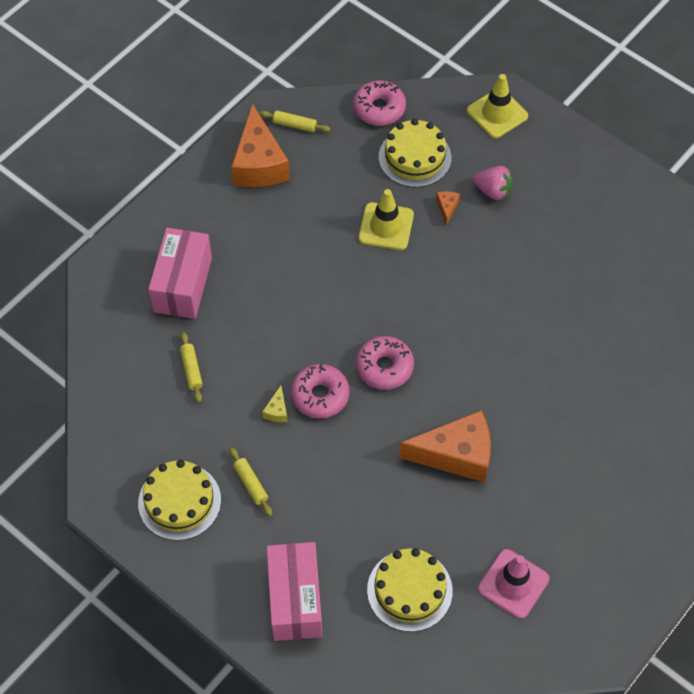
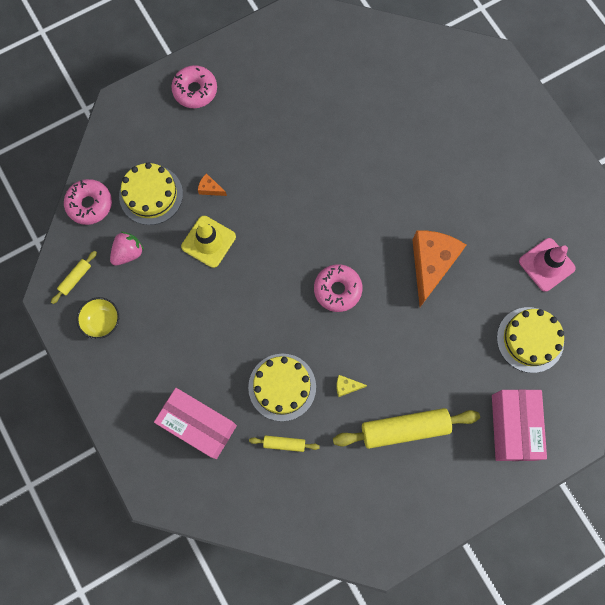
camera: 70 degrees left, 15 degrees up
(179, 501) = (401, 491): yellow cake -> yellow cake (282, 387)
(251, 484) = (404, 429): yellow rolling pin -> yellow rolling pin, size x2.10
(259, 163) = (102, 321): orange cheese -> yellow bowl
(277, 410) = (346, 386): yellow cheese -> yellow cheese turned 150 degrees clockwise
(295, 600) = (512, 427): pink box -> pink box turned 75 degrees clockwise
(320, 395) = (345, 348): pink donut -> pink donut (195, 90)
(493, 191) = (209, 148): pink strawberry -> pink strawberry (128, 253)
(497, 113) = (136, 116): yellow traffic cone -> none

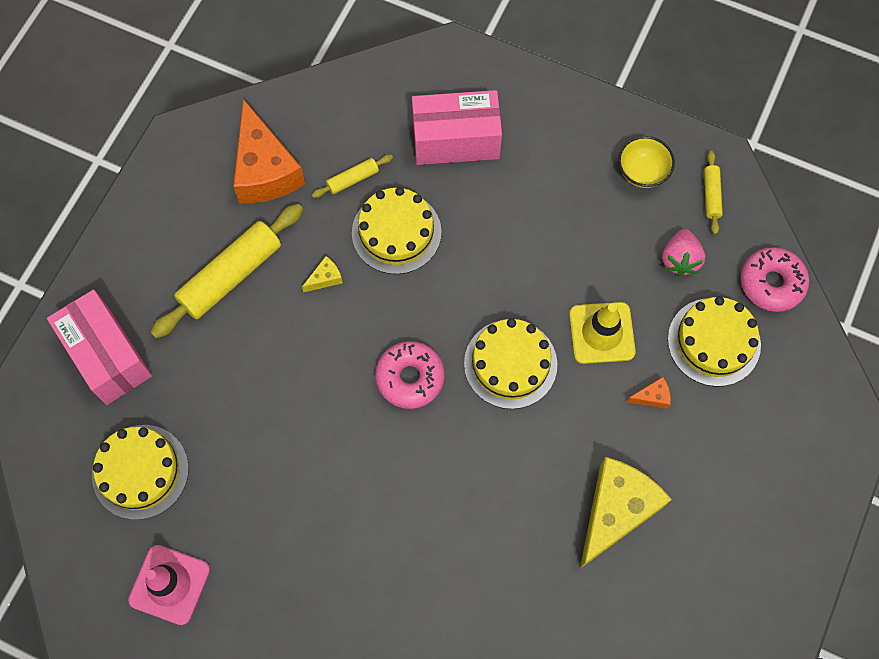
camera: 145 degrees right, 5 degrees down
(195, 90) = (779, 513): pink donut -> none
(274, 259) = (510, 364): none -> yellow cake
(278, 145) = (616, 511): none -> yellow cheese
(431, 265) = (317, 484): orange cheese -> orange cheese (265, 170)

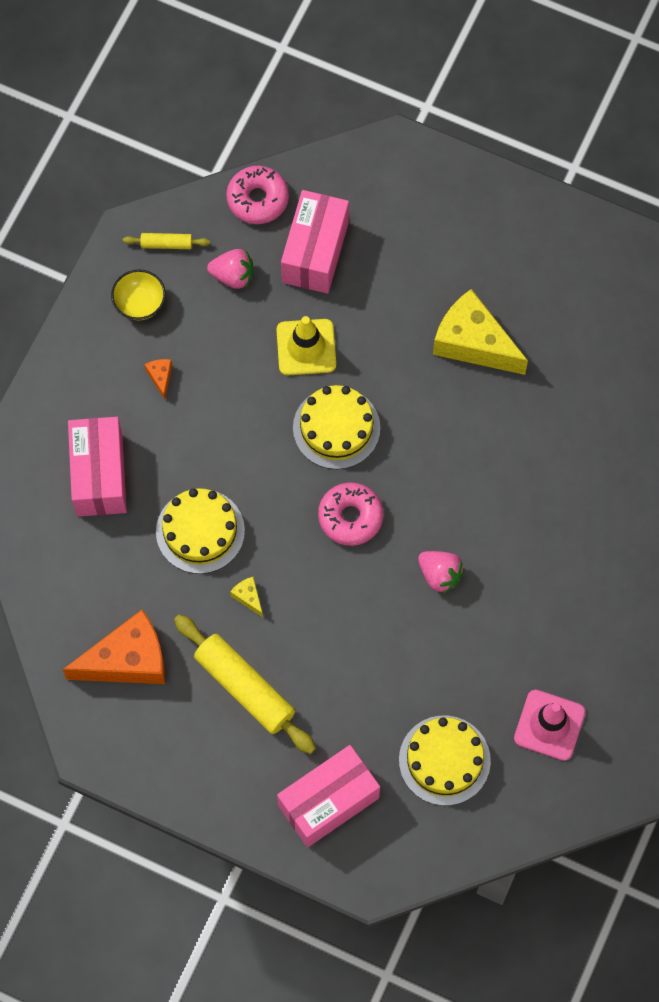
camera: 90 degrees left, 0 degrees up
(343, 470) = (440, 575): none -> pink strawberry
(353, 179) = (140, 574): yellow rolling pin -> none
(652, 397) = (368, 307): orange cheese -> orange cheese (160, 377)
(714, 342) = (315, 252): yellow cake -> pink box

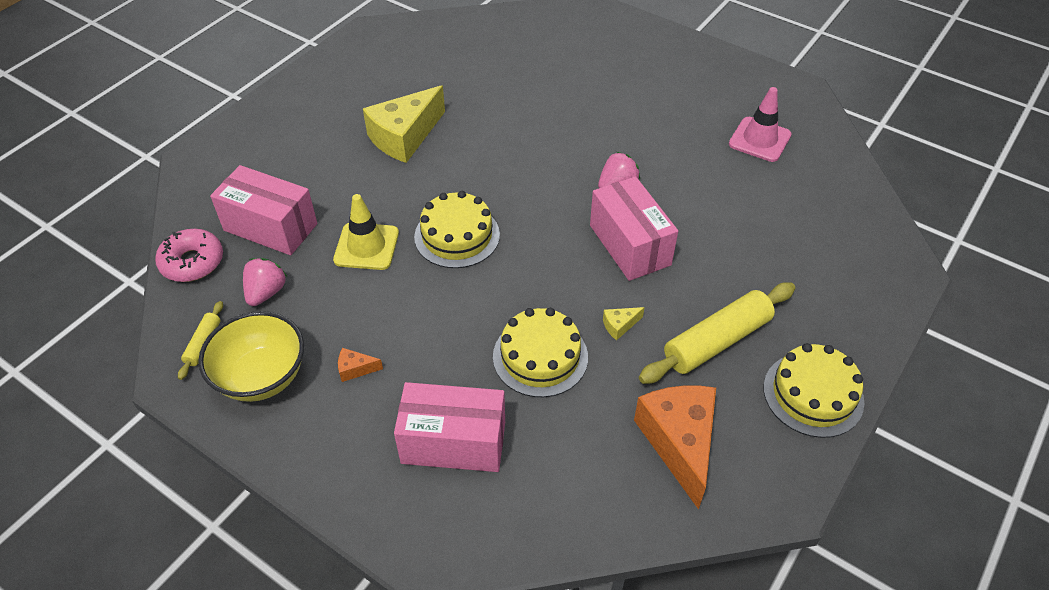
camera: 80 degrees left, 20 degrees down
(140, 303) = (261, 377): yellow bowl -> yellow bowl, size x1.64
(328, 802) = (835, 291): pink box -> pink box (630, 245)
(350, 517) = (549, 238): pink donut -> none
(444, 760) = (792, 206): yellow cake -> yellow cake (813, 394)

